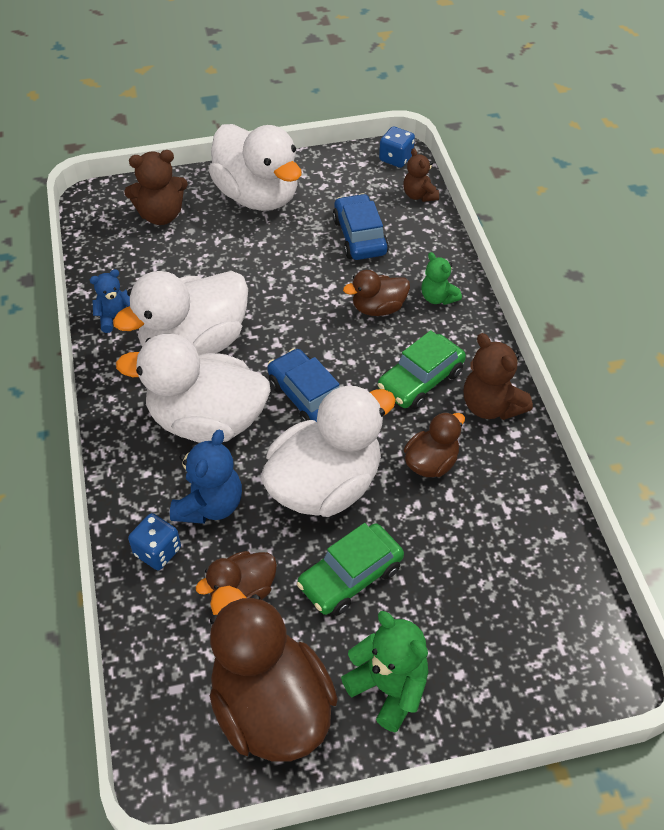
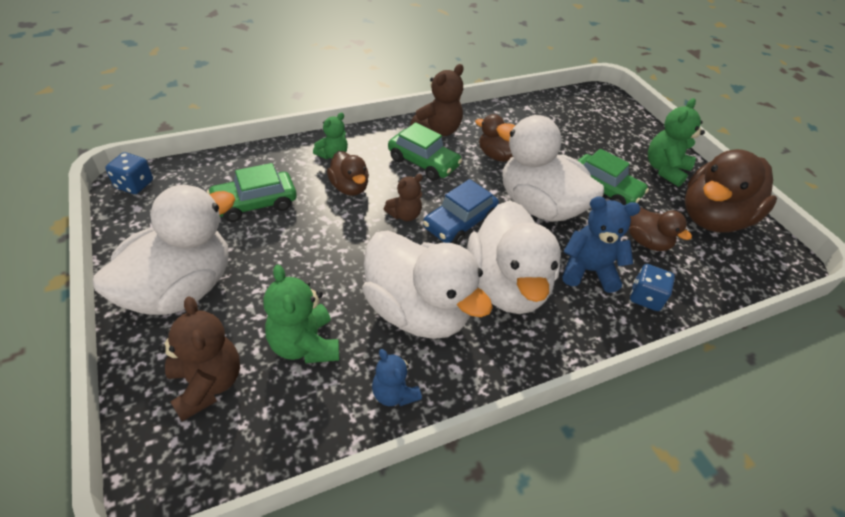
camera: 105 degrees left, 5 degrees down
(180, 267) = (304, 345): none -> green teddy bear
(360, 236) = (255, 203): blue car -> green car
(419, 195) = (197, 168): brown teddy bear -> brown teddy bear (404, 215)

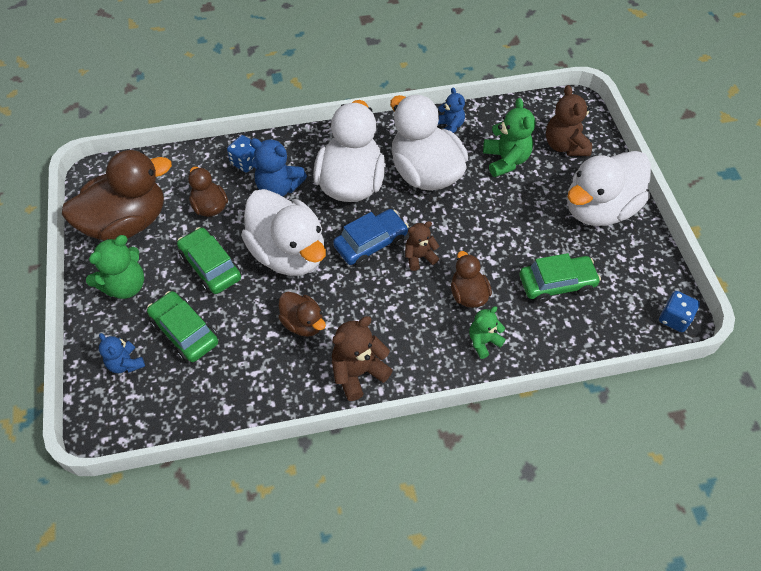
camera: 165 degrees left, 10 degrees up
(423, 162) = (387, 321): green car -> green car (184, 332)
(618, 124) = (125, 363): none -> blue teddy bear

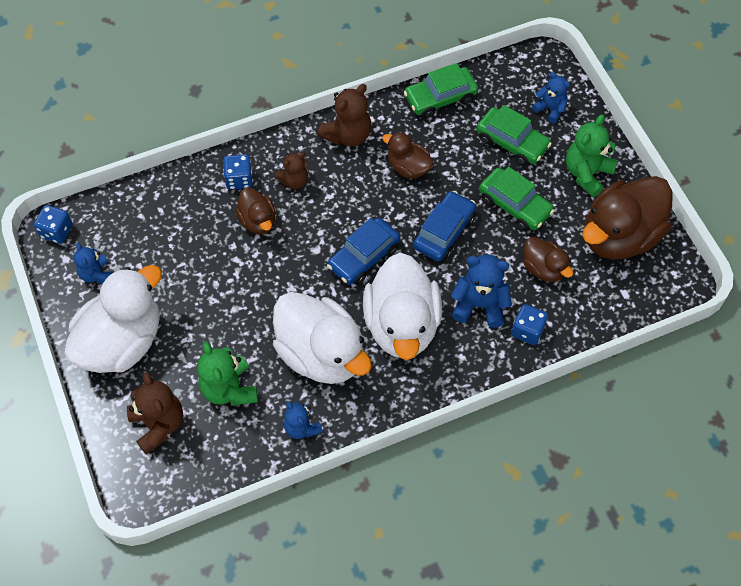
camera: 170 degrees right, 5 degrees up
(288, 253) = (444, 232): white duck -> blue car
(419, 257) = (311, 251): brown teddy bear -> brown teddy bear (294, 181)
(483, 341) = (239, 179): green teddy bear -> blue dice
(556, 284) = (170, 246): green car -> green car (440, 98)
(628, 270) = (97, 274): none -> blue teddy bear

